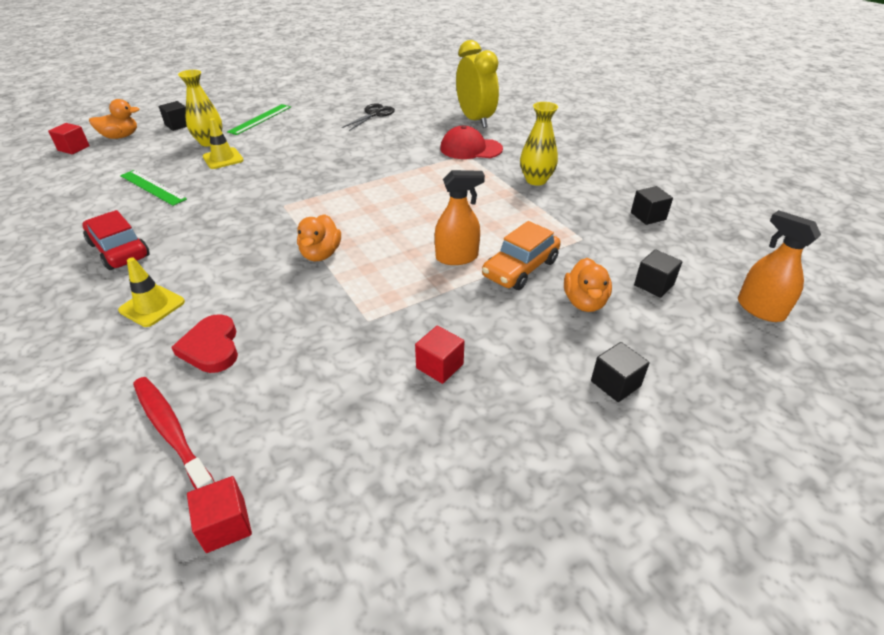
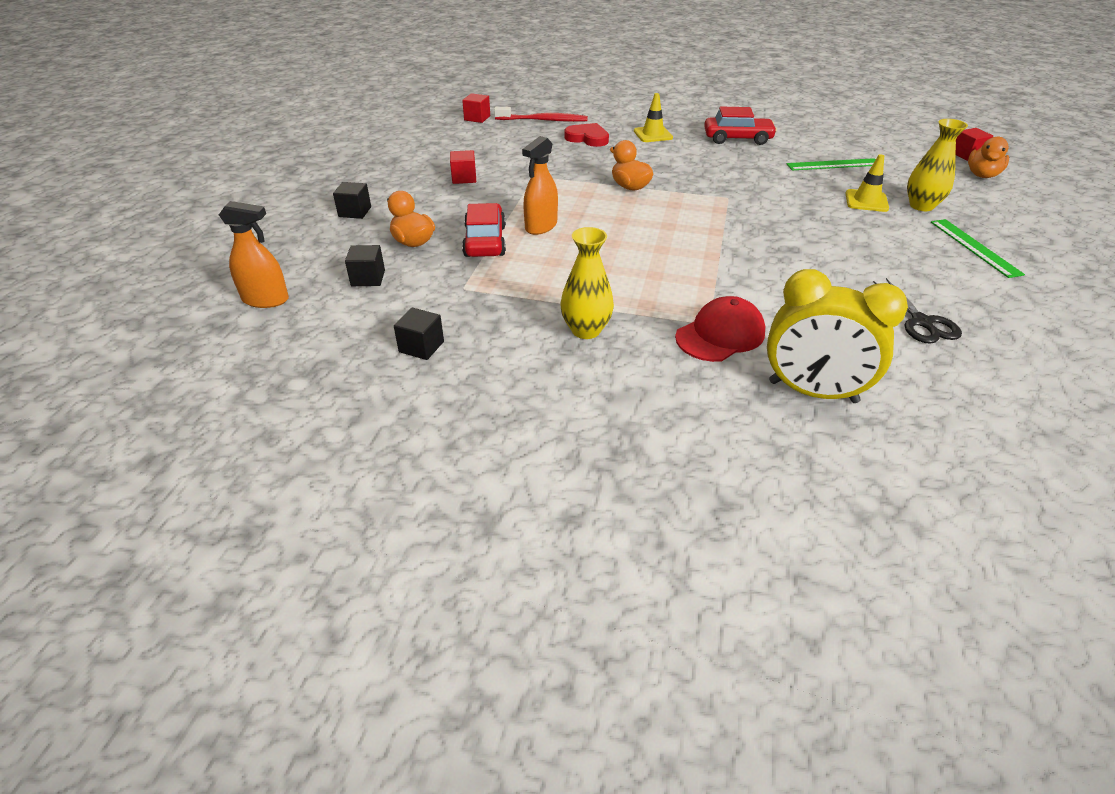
camera: 135 degrees right, 0 degrees up
(178, 125) = (994, 204): black cube -> none
(520, 268) = (485, 241): orange car -> red car

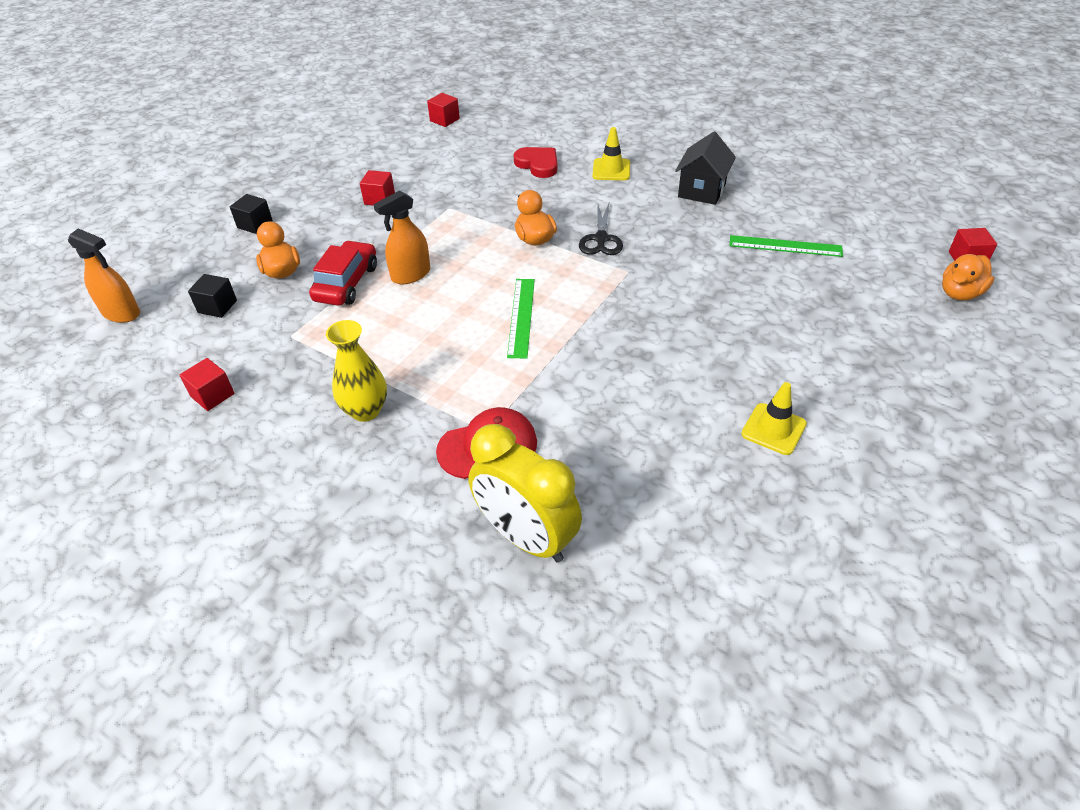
camera: 20 degrees right, 5 degrees up
(421, 347) = (212, 395): black cube -> red cube
(543, 120) = (509, 132): red toothbrush -> none
(737, 139) = (701, 190): red car -> black house
(866, 201) = (782, 305): yellow traffic cone -> yellow traffic cone (773, 429)
(921, 206) = (843, 325): yellow vase -> none
(921, 322) = (710, 482): black scissors -> black scissors (601, 239)
(974, 247) = (858, 396): green ruler -> green ruler (521, 317)

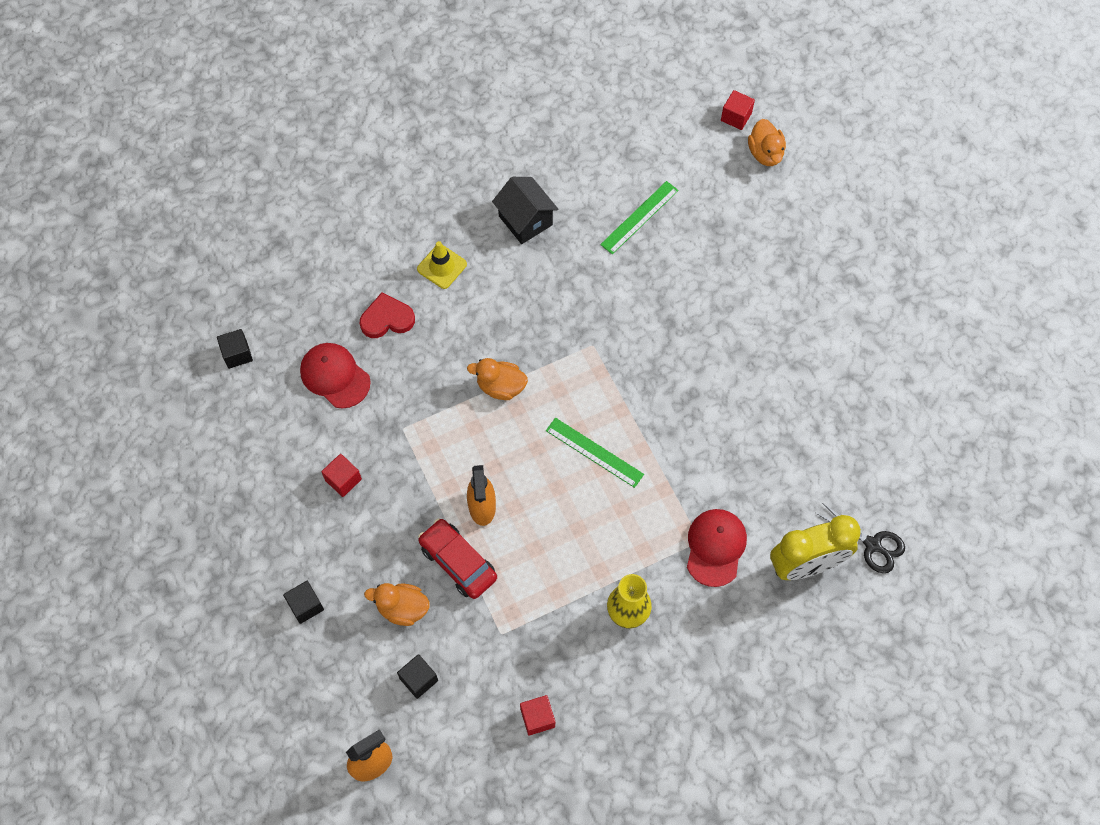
camera: 60 degrees left, 20 degrees up
(444, 120) = (237, 354): red cube -> black cube
(466, 162) = (335, 376): none -> red cap
(601, 239) = (536, 337): black scissors -> black scissors (872, 545)
(773, 429) = (809, 364): yellow traffic cone -> none

